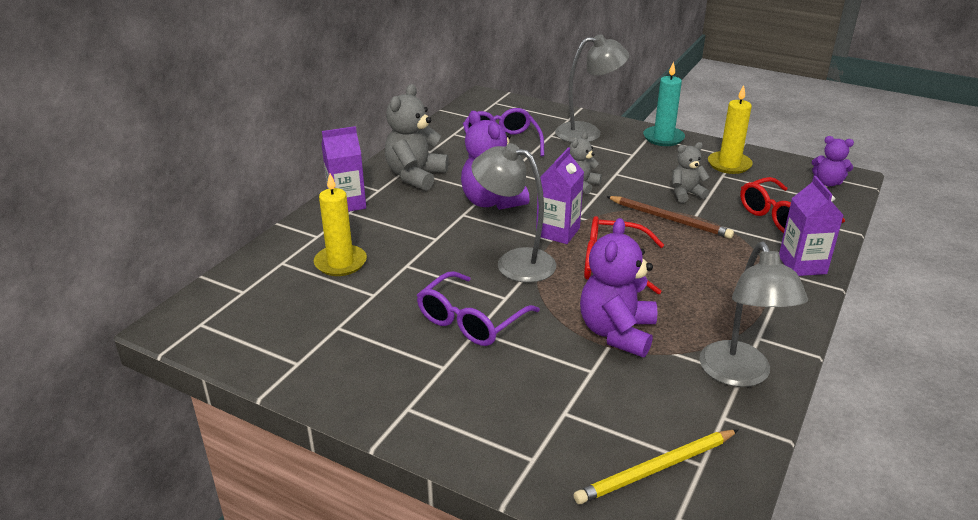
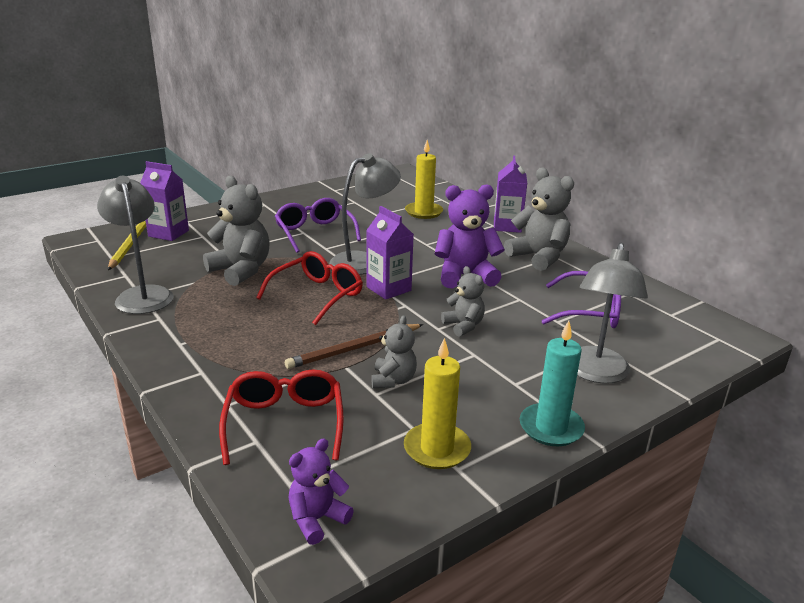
camera: 115 degrees right, 5 degrees down
(617, 332) = (241, 270): purple teddy bear -> grey teddy bear
(739, 375) = (143, 294): grey lamp -> grey lamp turned 45 degrees clockwise
(802, 265) = (200, 388): purple carton -> purple carton (168, 233)

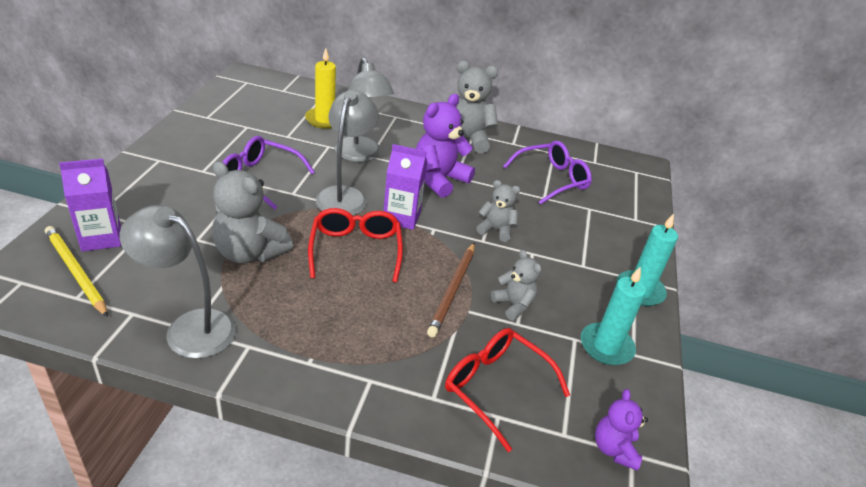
camera: 45 degrees left, 10 degrees up
(241, 270) = (249, 252): grey teddy bear -> grey teddy bear turned 150 degrees counterclockwise
(437, 449) = (606, 346): yellow candle -> turquoise candle
(507, 226) = (407, 114): purple carton -> none
(596, 373) = (612, 233): grey lamp -> grey lamp (361, 155)

